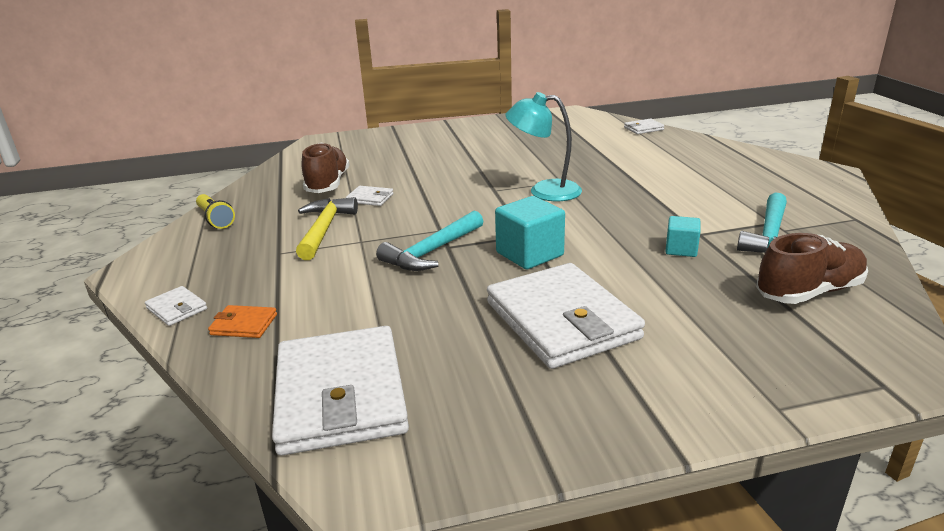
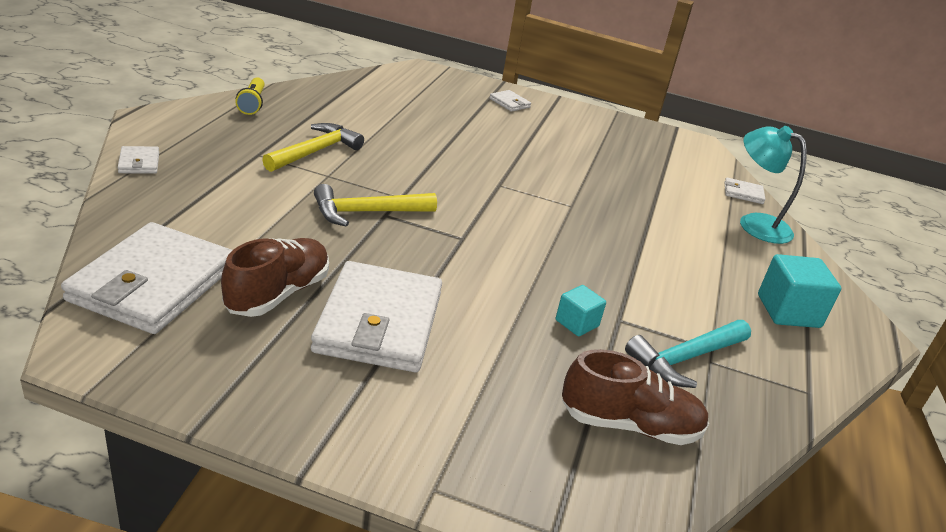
camera: 25 degrees right, 5 degrees up
(244, 324) = (163, 198): orange wallet -> none
(328, 184) = (372, 113): brown shoe -> brown shoe (278, 294)
(370, 198) = (387, 142): white wallet -> white wallet (509, 103)
(432, 251) = (367, 212): turquoise hammer -> yellow hammer
(529, 254) = (439, 256): turquoise cube -> turquoise cube (788, 311)
(544, 191) = (541, 207): turquoise lamp -> turquoise lamp (755, 223)

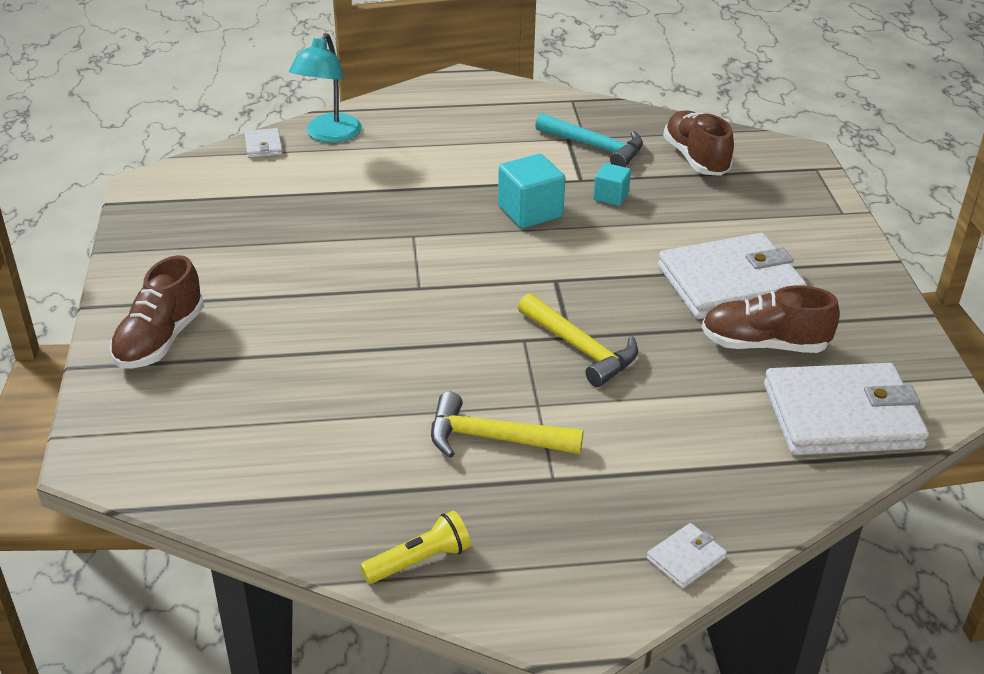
camera: 110 degrees left, 5 degrees up
(509, 103) = (160, 340): white wallet -> brown shoe
(788, 311) = (473, 112): turquoise cube -> turquoise cube (530, 212)

